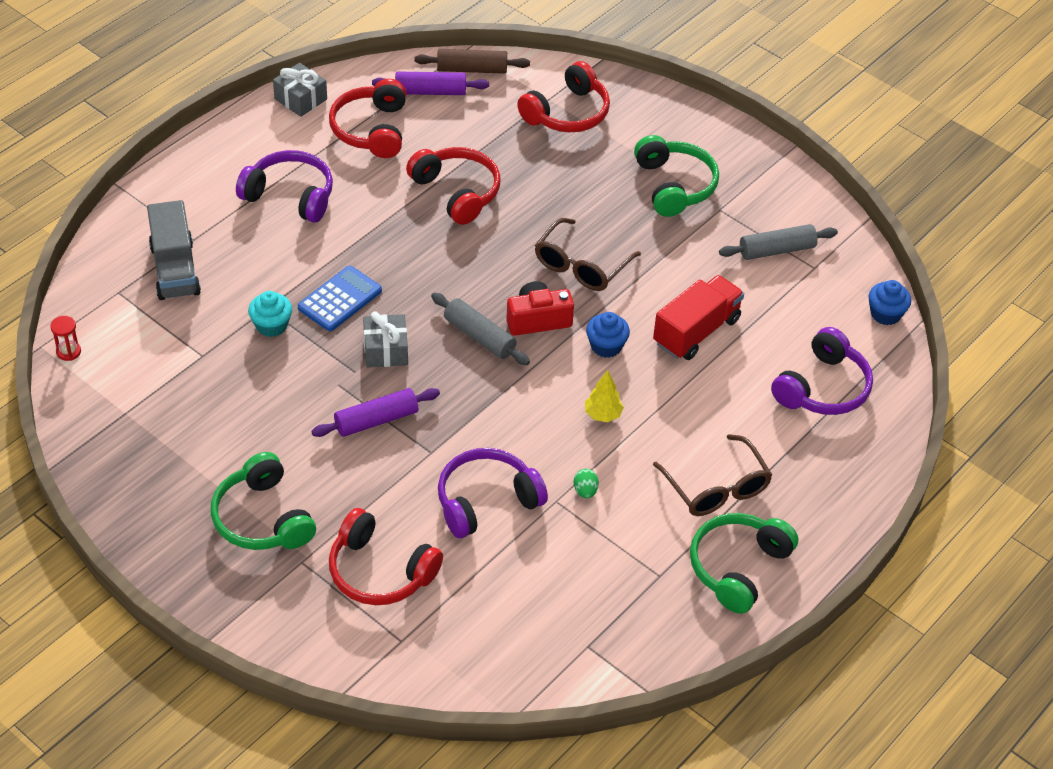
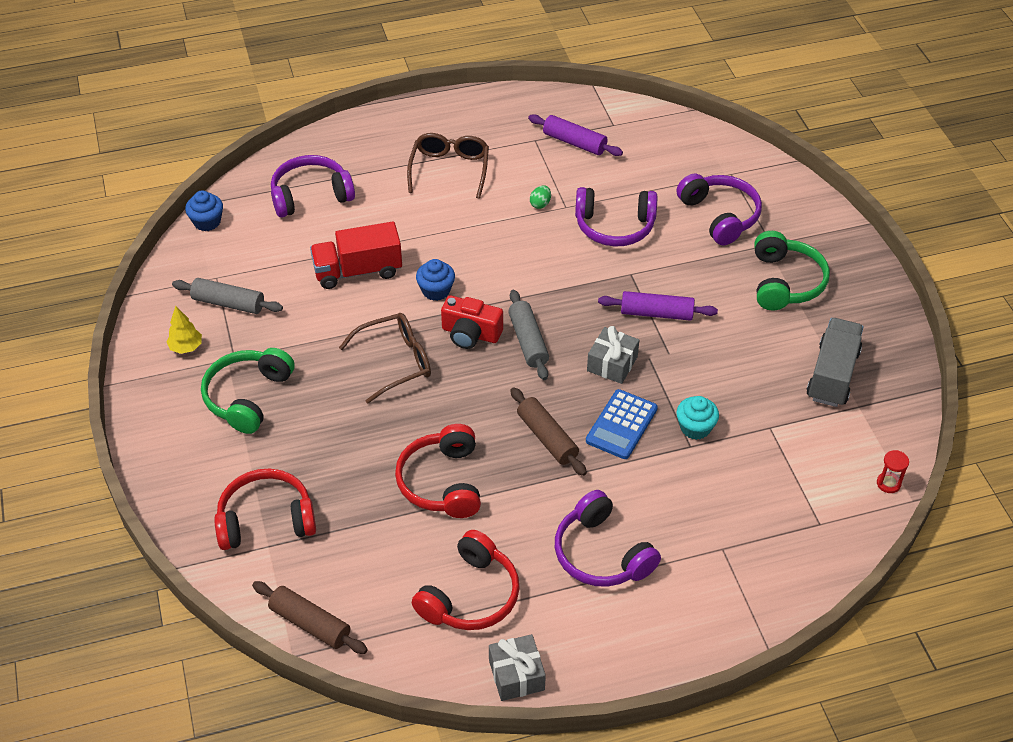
camera: 145 degrees left, 0 degrees up
(175, 269) = (755, 523): grey truck -> grey truck (832, 375)
(340, 299) = (621, 425): blue calculator -> blue calculator turned 45 degrees counterclockwise
(380, 571) = (720, 216): red headphones -> purple headphones
(397, 261) = (547, 438): none -> brown rolling pin
(430, 92) = (375, 615): purple rolling pin -> purple rolling pin (574, 142)
(603, 415) = (484, 245): yellow tree -> yellow tree (186, 347)
(738, 567) = (481, 124): green headphones -> none

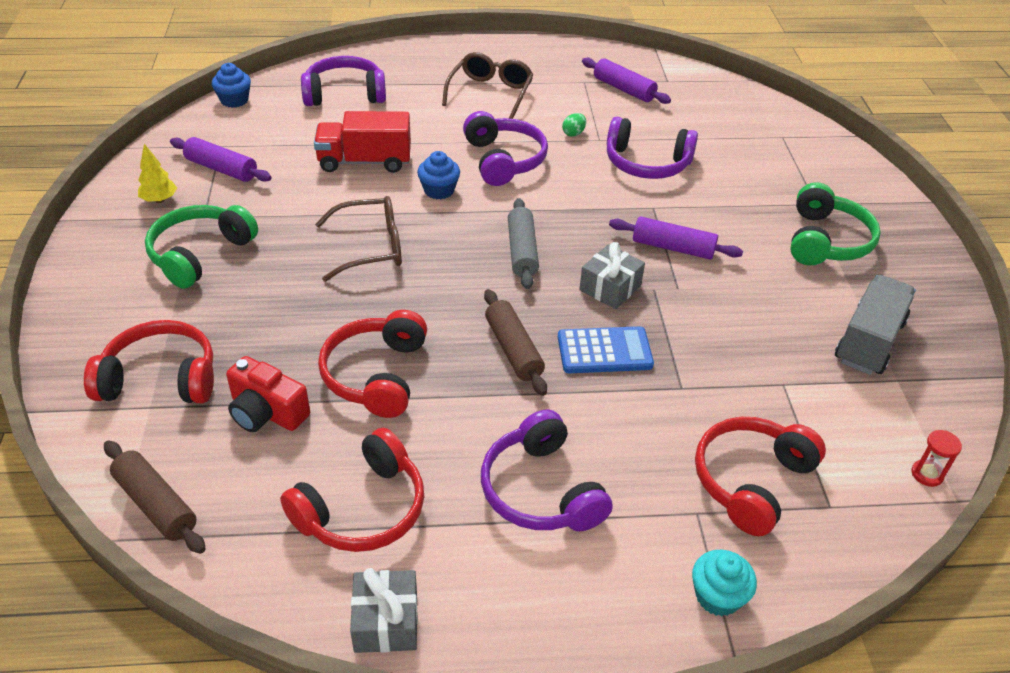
camera: 10 degrees right, 5 degrees down
(228, 303) = (222, 169): grey rolling pin -> purple rolling pin
(470, 334) = (461, 234): red camera -> red camera (267, 412)
(621, 425) = (604, 351): blue calculator -> blue calculator turned 135 degrees counterclockwise
(695, 428) = (692, 369): turquoise cupcake -> turquoise cupcake (717, 596)
(720, 216) = (763, 170): purple headphones -> purple headphones (504, 160)
(758, 515) = (751, 481): none -> red headphones

